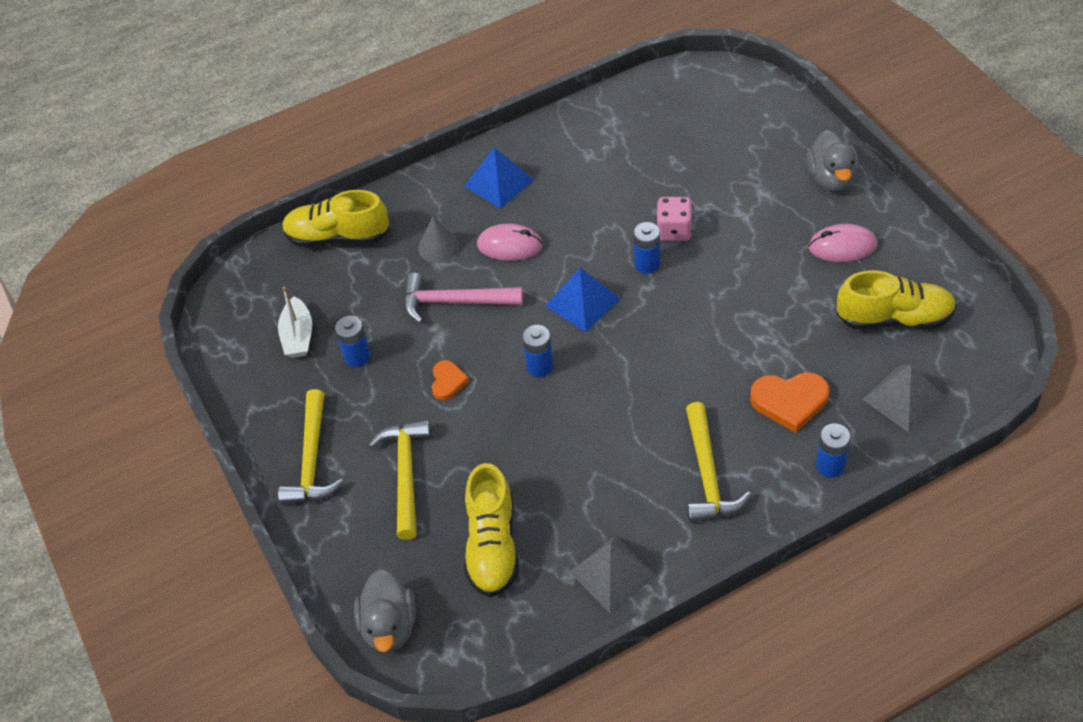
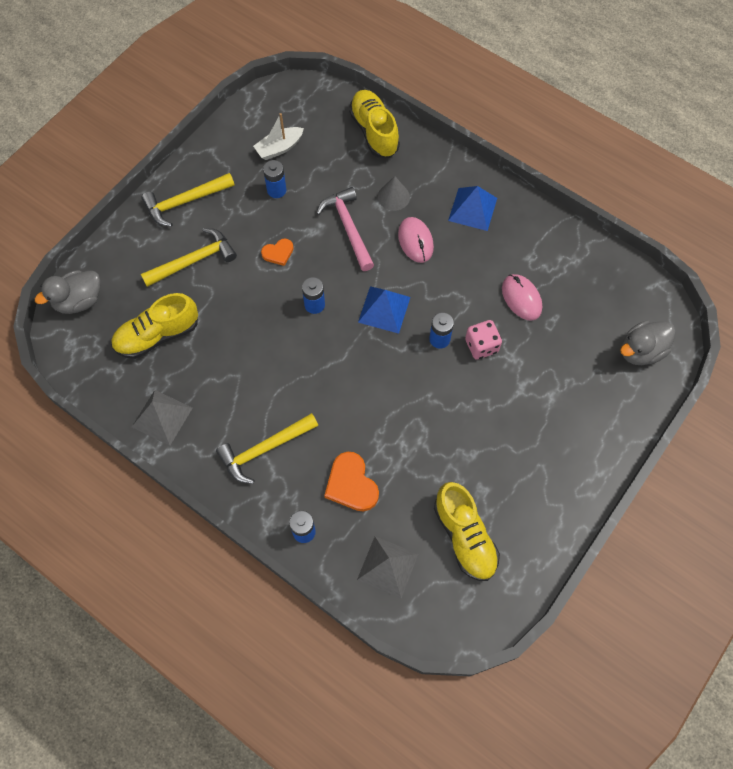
camera: 60 degrees right, 15 degrees up
(831, 179) = (592, 443): grey duck -> grey duck (640, 351)
(842, 246) = (522, 474): pink mouse -> pink mouse (521, 298)

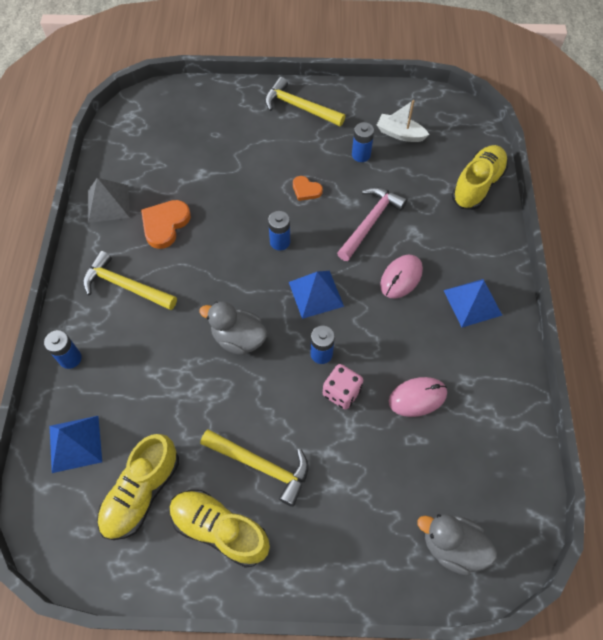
camera: 55 degrees right, 5 degrees down
(79, 301) = (167, 99): grey duck -> grey duck (238, 339)
(158, 335) = (174, 160): yellow shoe -> yellow shoe (220, 529)
(194, 260) = (254, 142): yellow hammer -> yellow hammer (261, 465)
(351, 484) = (135, 368): orange heart -> orange heart (165, 224)
(388, 566) = (75, 443): grey pyramid -> blue pyramid
(393, 197) = (429, 236): grey cone -> none
(521, 298) = (417, 397): pink mouse -> pink mouse turned 45 degrees clockwise

